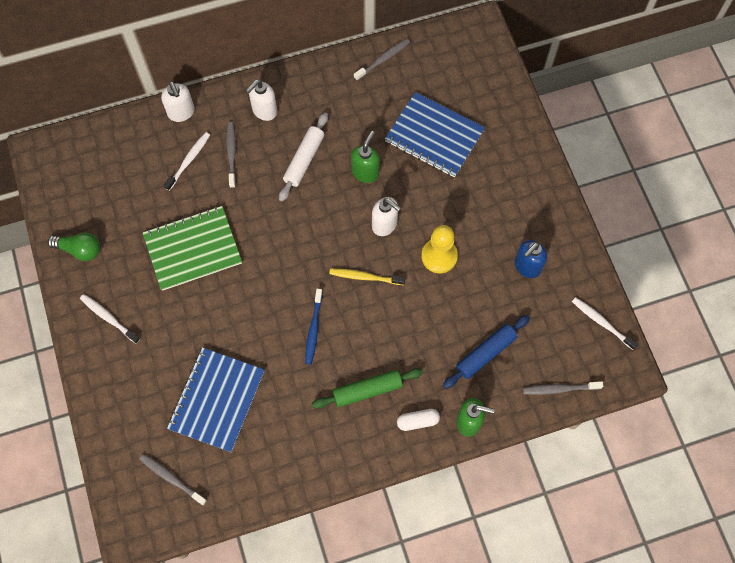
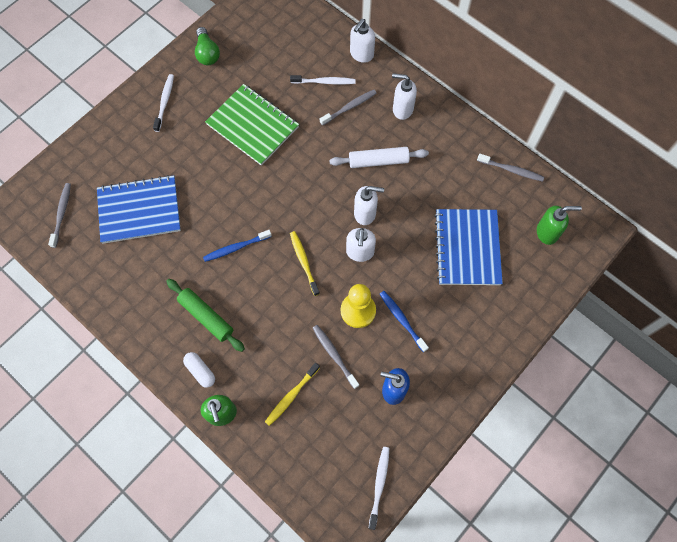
camera: 60 degrees right, 0 degrees up
(349, 199) = (365, 213): none -> white soap dispenser
(365, 172) = (398, 212): green soap dispenser -> green soap dispenser (547, 232)
(468, 225) = (402, 320): none -> blue toothbrush
(485, 353) = (291, 396): blue rolling pin -> yellow toothbrush
(559, 389) = (294, 478): grey toothbrush -> grey toothbrush (334, 355)

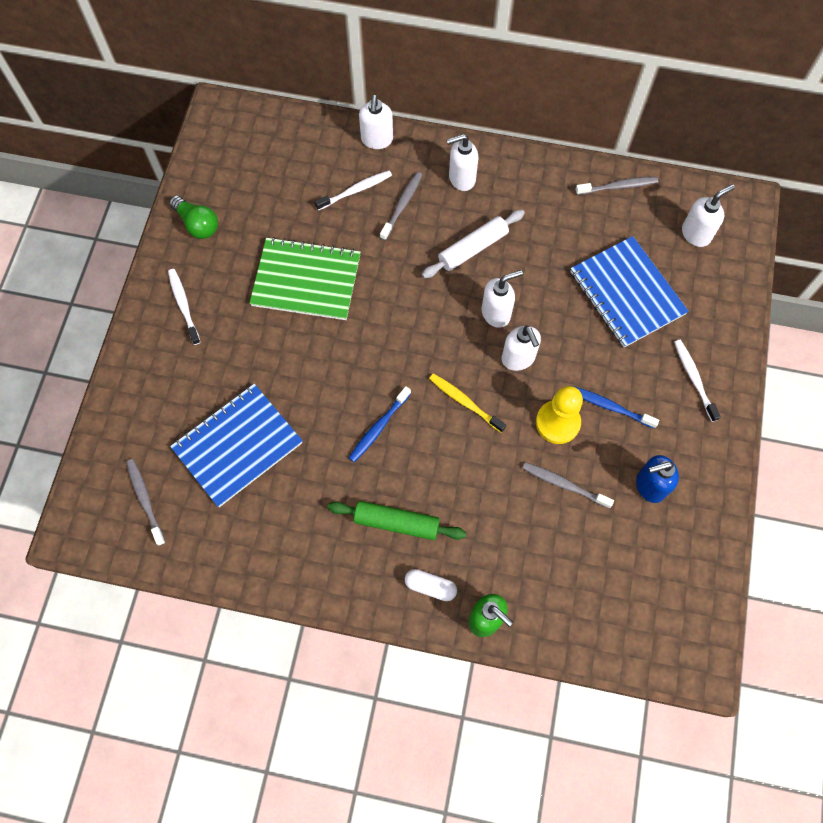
camera: 30 degrees left, 0 degrees up
(291, 396) = (547, 555): yellow toothbrush -> none
(379, 485) = (701, 595): white toothbrush -> white toothbrush (694, 379)
(547, 232) = (696, 234): green soap dispenser -> white soap dispenser

